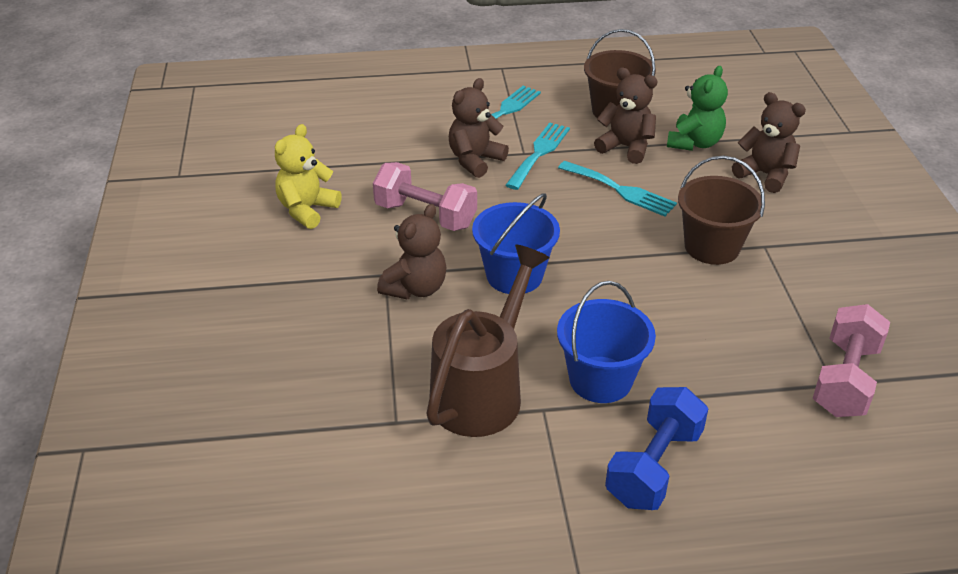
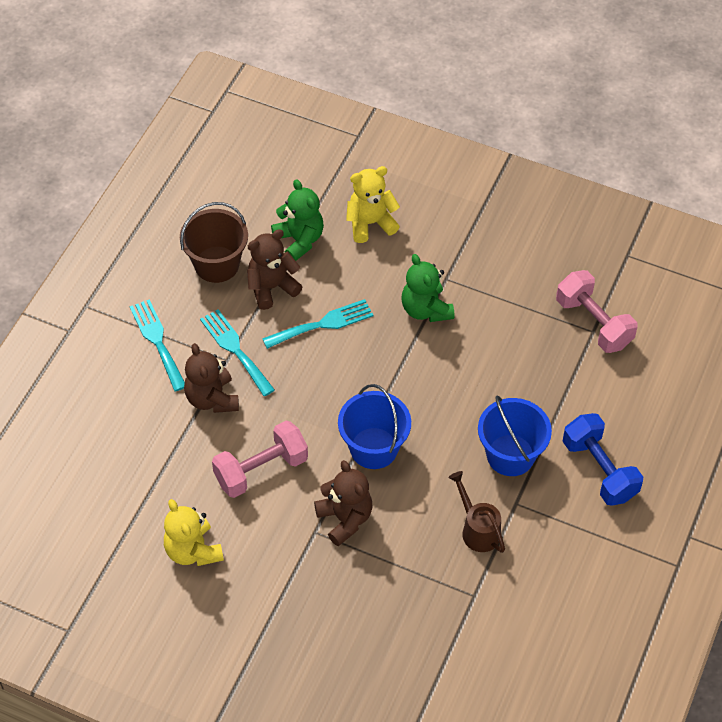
camera: 60 degrees left, 15 degrees up
(482, 391) = (477, 529): brown watering can -> brown watering can, size x0.54
(712, 247) = (425, 309): brown bucket -> green teddy bear
(765, 175) = (370, 223): brown teddy bear -> yellow teddy bear

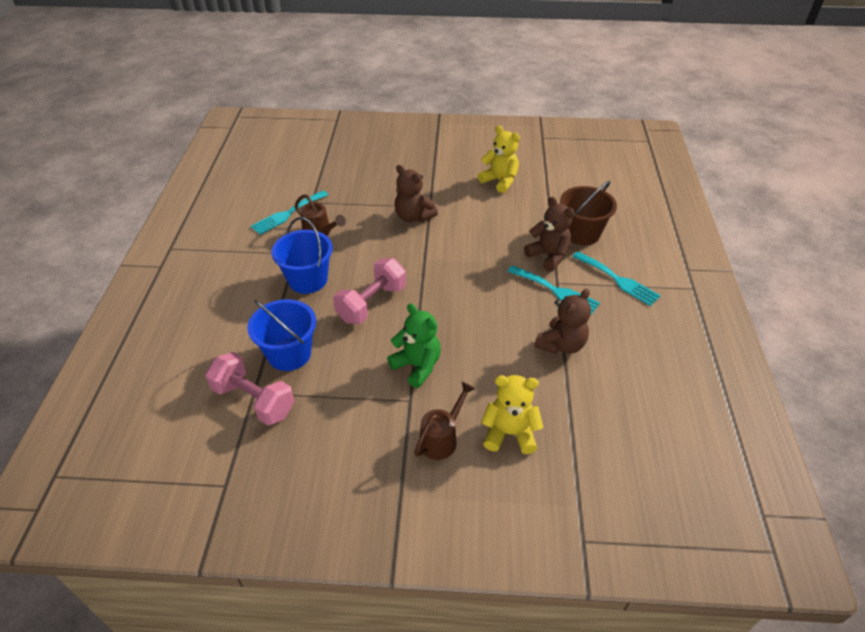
camera: 160 degrees right, 10 degrees down
(216, 264) = (621, 350): brown bucket -> brown bucket (581, 233)
(261, 470) = (485, 227): pink dumbbell -> pink dumbbell (371, 303)
(299, 240) = (566, 394): green teddy bear -> none
(323, 324) = (499, 328): turquoise fork -> turquoise fork (287, 214)
(370, 223) = (509, 433): yellow teddy bear -> yellow teddy bear turned 135 degrees counterclockwise
(373, 448) = (413, 258): blue bucket -> blue bucket (289, 354)
(431, 237) = (441, 438): none -> brown watering can
(599, 470) = (234, 288): blue dumbbell -> none

